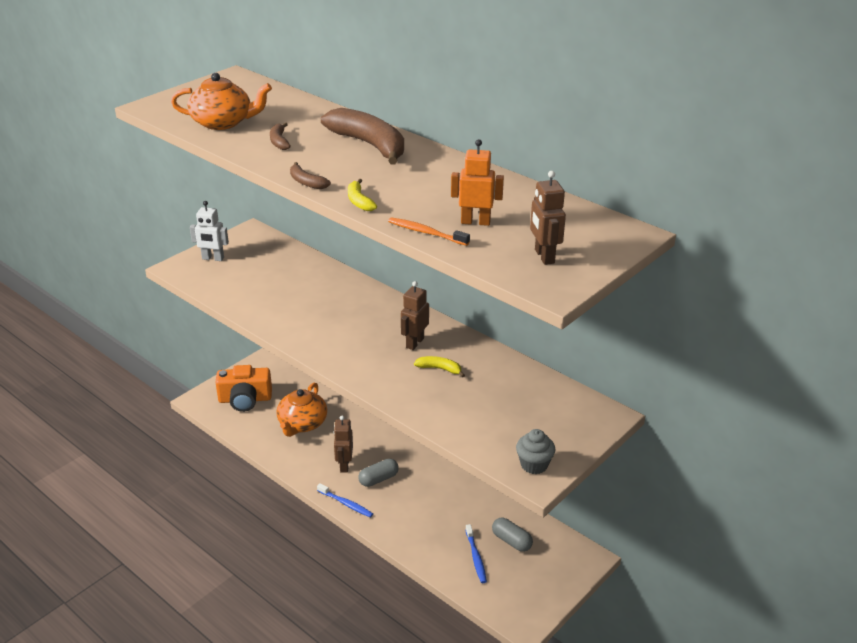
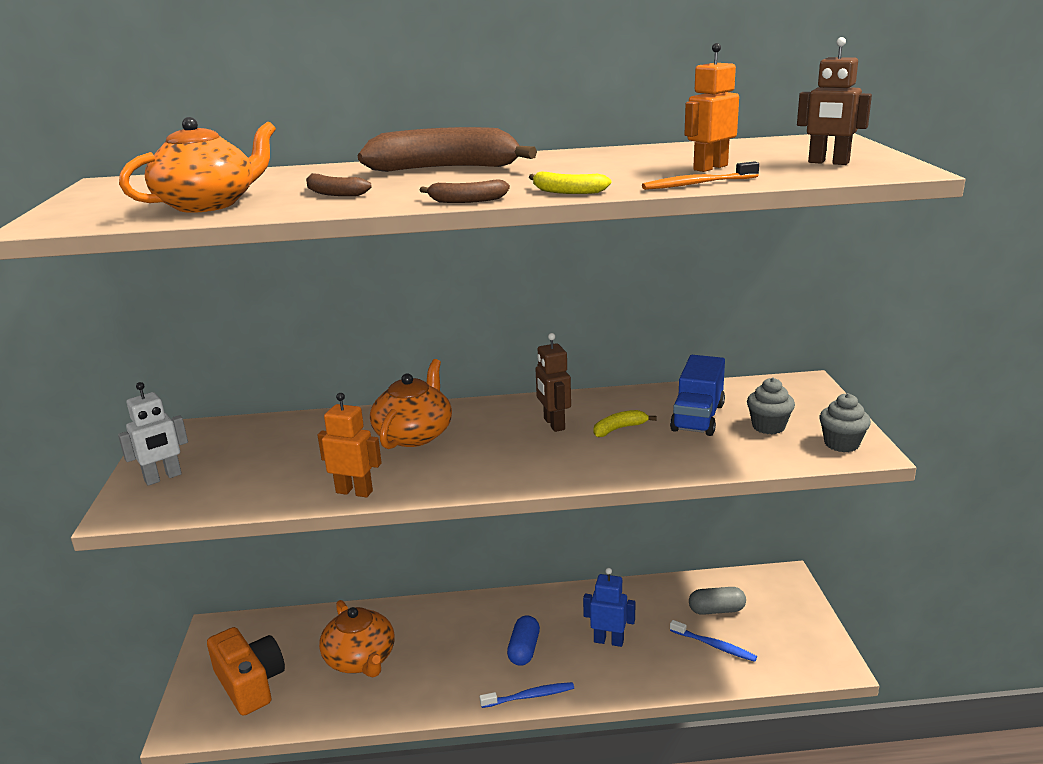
camera: 45 degrees left, 10 degrees down
(245, 399) = (250, 683): orange camera -> orange camera turned 75 degrees counterclockwise
(266, 319) = (354, 492): none -> orange robot
(342, 303) = (414, 434): none -> orange teapot
(344, 465) = (469, 663): brown robot -> none
(378, 479) = (524, 650): grey capsule -> blue capsule
(426, 509) = (608, 641): none -> blue robot
(494, 392) = (698, 417): none -> blue truck
(519, 425) = (768, 426): none -> grey cupcake

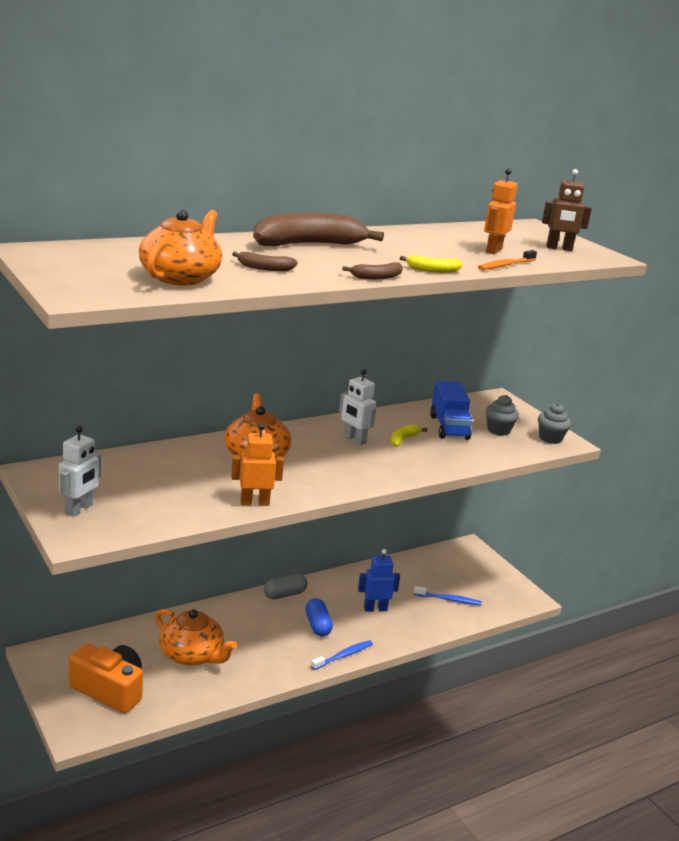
camera: 30 degrees left, 0 degrees up
(553, 424) = (354, 440): brown robot -> white robot
(716, 610) = (436, 576): grey capsule -> grey capsule (284, 594)

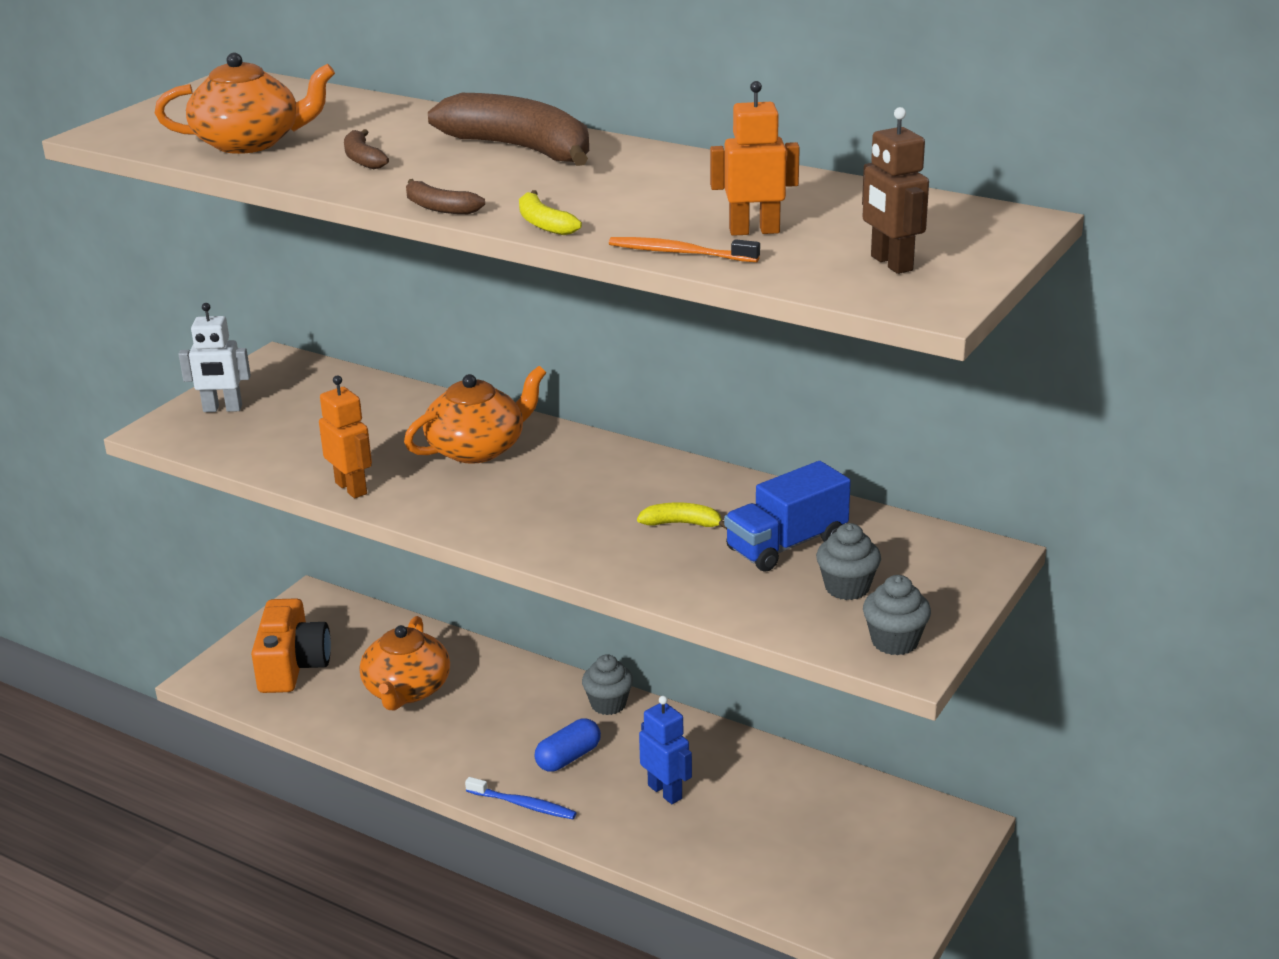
camera: 65 degrees right, 5 degrees up
(284, 594) = (608, 704): grey capsule -> grey cupcake
(354, 440) = (624, 491): white robot -> none
(449, 599) = (774, 854): blue toothbrush -> none

